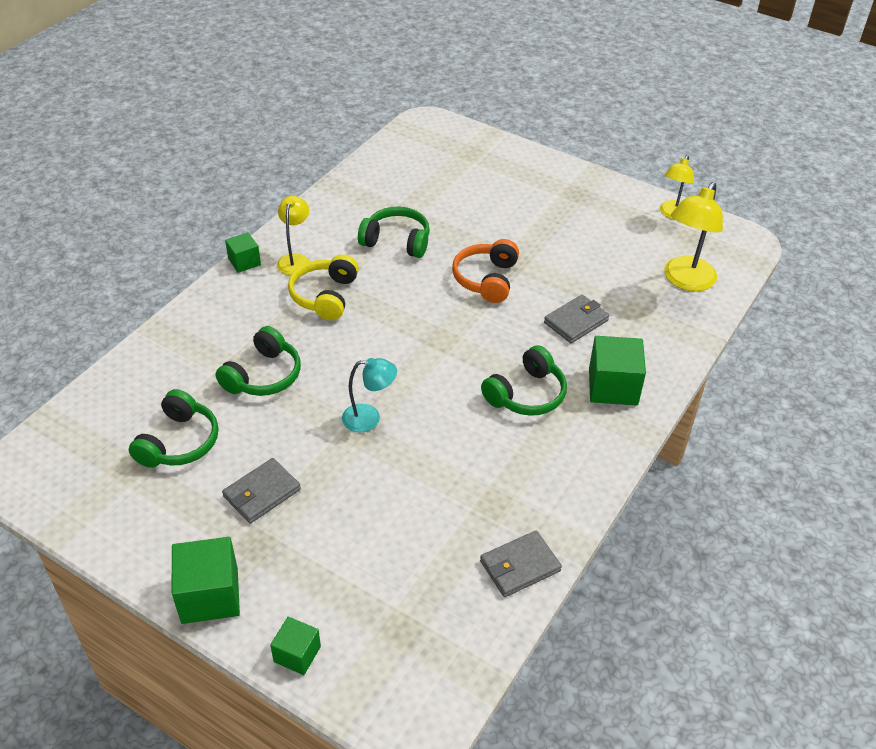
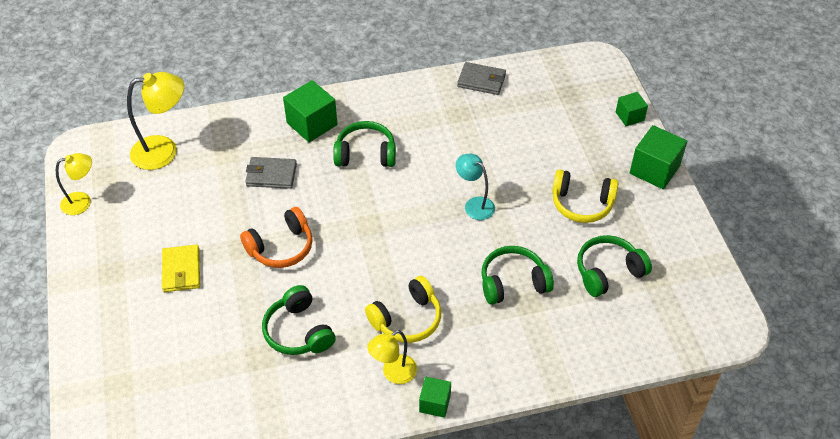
camera: 135 degrees left, 5 degrees up
(262, 493) = (582, 204): grey wallet -> yellow headphones
(533, 222) = (181, 270): none -> yellow wallet

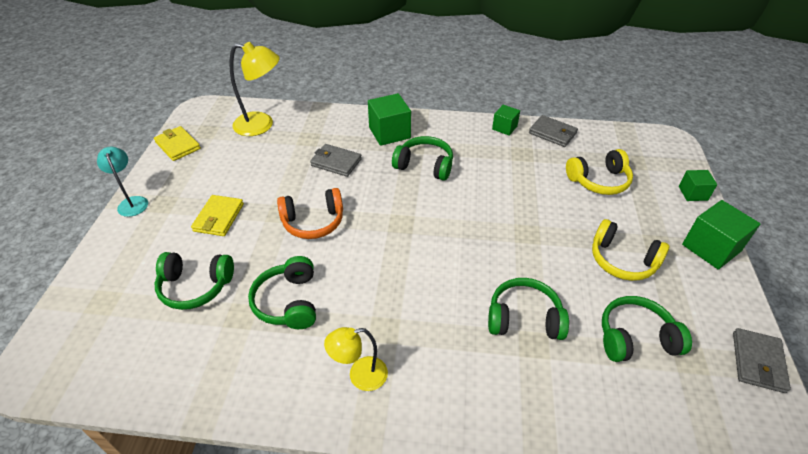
camera: 20 degrees right, 5 degrees down
(82, 202) = (178, 145): yellow lamp -> yellow wallet
(201, 344) = (195, 286): none -> green headphones
(407, 319) = (399, 322): yellow headphones -> yellow headphones (599, 181)
(435, 403) = (389, 426): green cube -> green cube (504, 127)
(474, 204) = (509, 232): turquoise lamp -> turquoise lamp (132, 202)
(705, 262) = (758, 362): none -> grey wallet

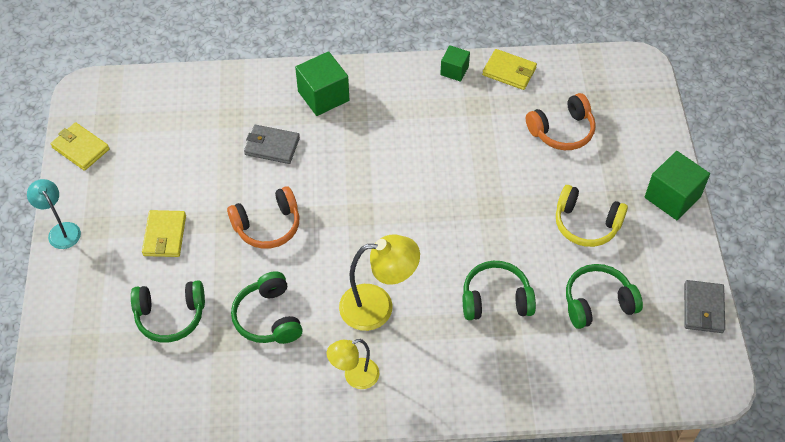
camera: 10 degrees left, 10 degrees up
(262, 125) = (169, 105): yellow lamp -> yellow lamp (378, 306)
(424, 165) = (372, 136): green headphones -> none
(552, 133) = (509, 71): grey wallet -> yellow wallet
(599, 181) = (562, 131): yellow headphones -> orange headphones
(693, 193) = (659, 133): green cube -> none

